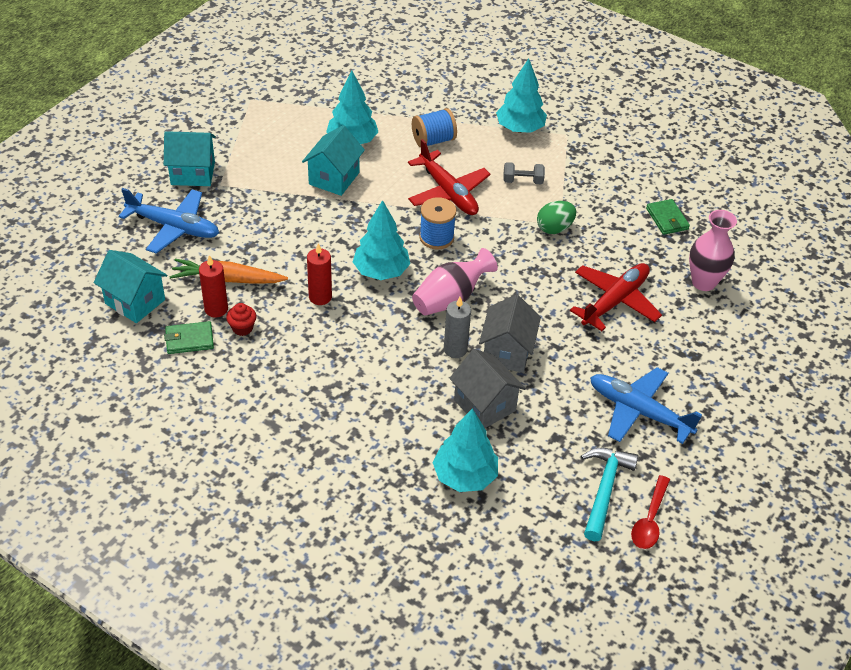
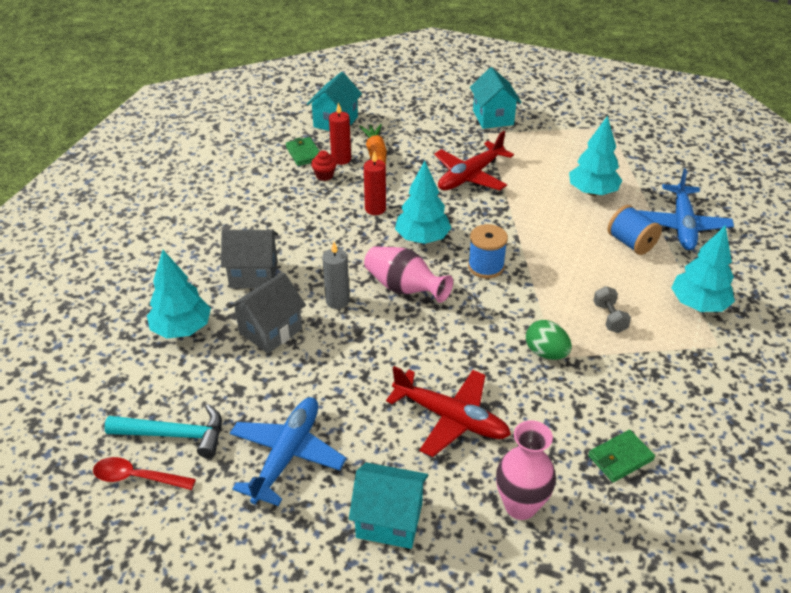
camera: 80 degrees right, 5 degrees down
(173, 227) = (424, 122): blue plane -> blue plane (682, 225)
(334, 178) = (532, 190): turquoise house -> turquoise house (389, 520)
(448, 192) = (557, 264): red plane -> red plane (470, 176)
(507, 352) = (344, 338): grey house -> grey house (254, 274)

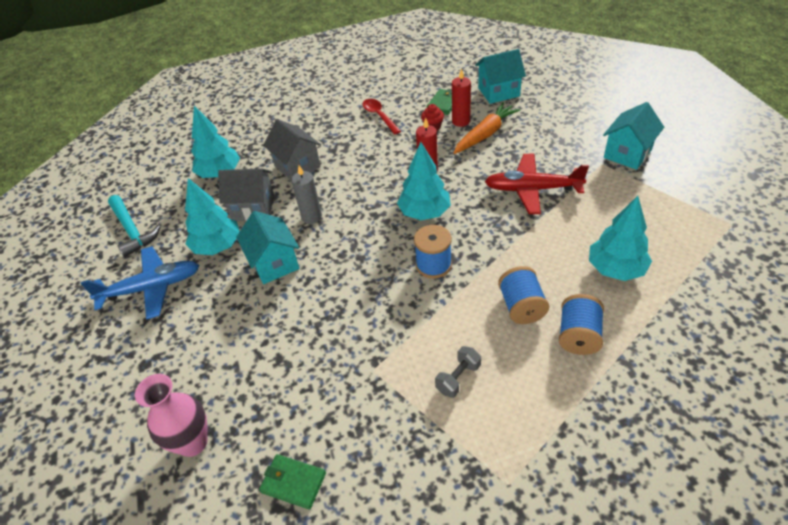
camera: 55 degrees right, 5 degrees up
(137, 477) = (89, 239): red spoon -> red spoon (379, 116)
(389, 520) = (130, 374): turquoise house -> turquoise house (274, 263)
(404, 288) = (359, 239): pink vase -> none
(450, 418) = (249, 347): red plane -> none
(546, 353) = (371, 361): green egg -> none
(578, 251) = (521, 307): none -> blue spool
(682, 225) = (657, 358): blue plane -> none
(698, 304) = (551, 436): turquoise tree -> turquoise tree (217, 246)

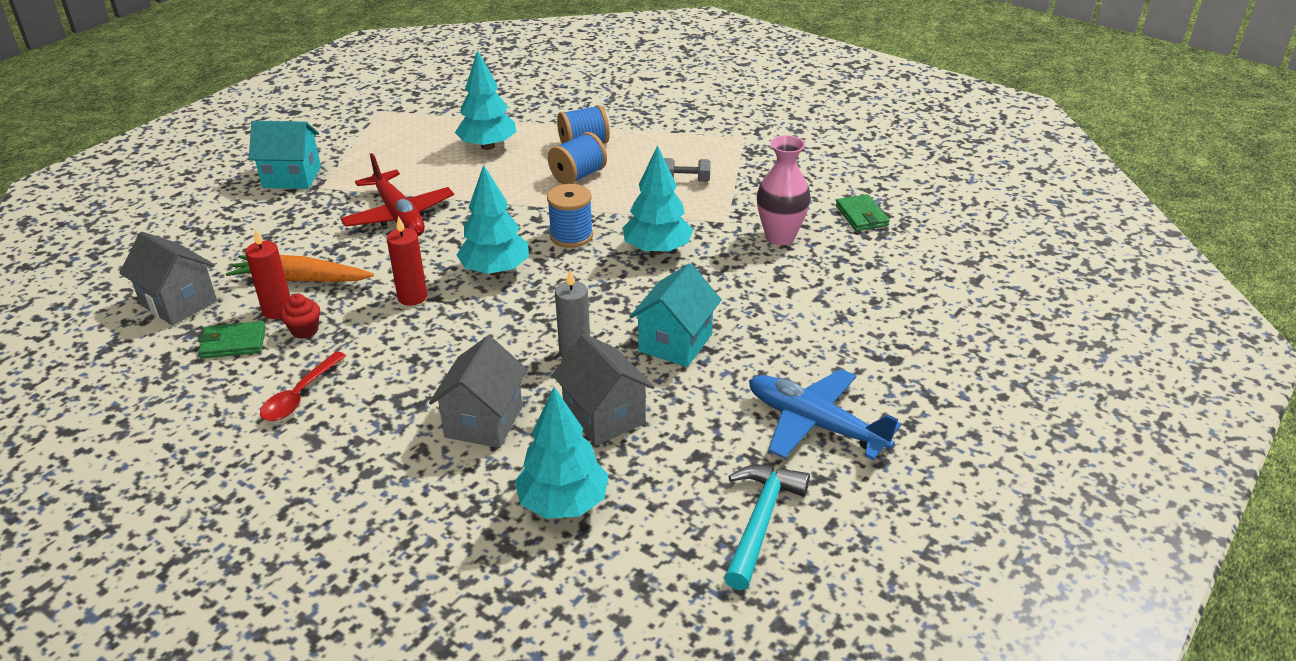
camera: 130 degrees left, 10 degrees down
(193, 442) = (907, 279): pink vase -> pink vase (780, 237)
(217, 246) = (698, 407): turquoise tree -> turquoise tree (657, 250)
(498, 92) = (179, 303): turquoise house -> grey house

